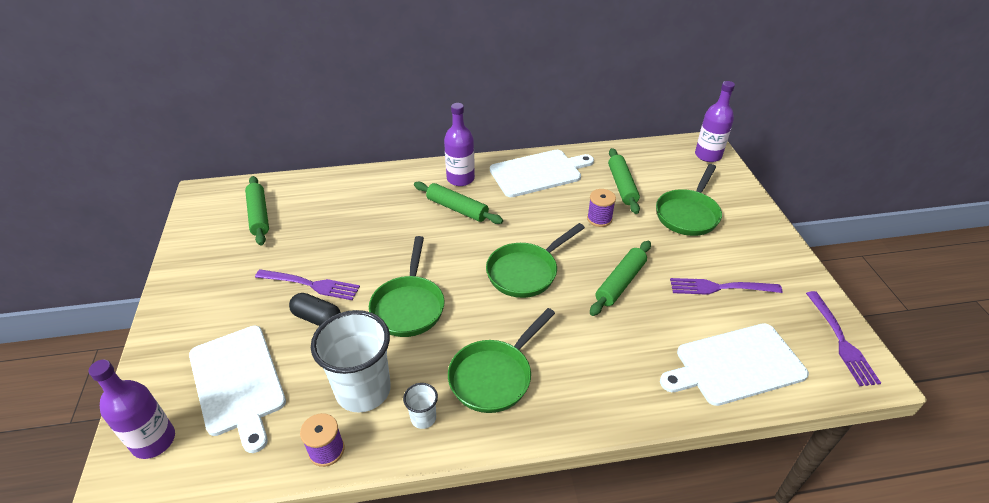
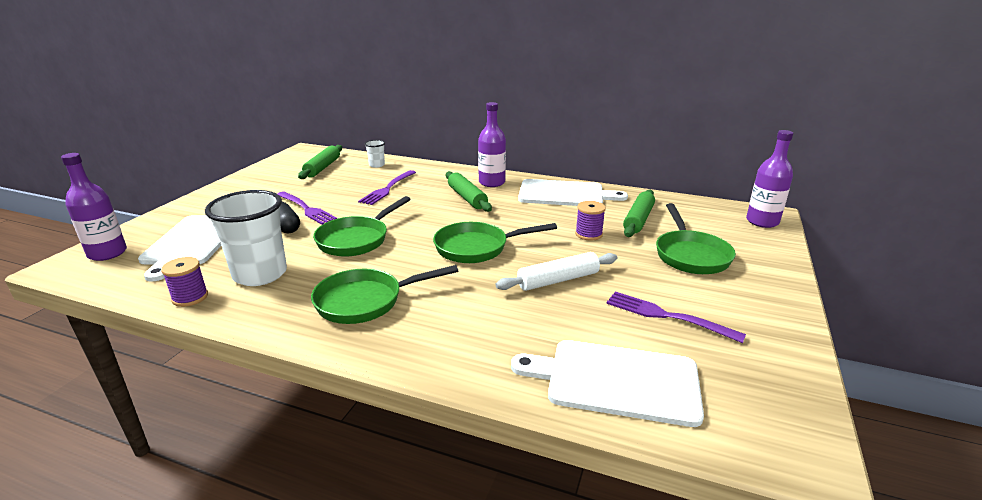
camera: 30 degrees right, 15 degrees down
(423, 418) = (278, 306): white cup -> white cup (377, 165)
(620, 283) = (558, 280): green rolling pin -> white rolling pin
(688, 214) = (690, 255): green pan -> green pan turned 60 degrees counterclockwise
(841, 340) = (786, 411): purple fork -> purple fork (387, 189)

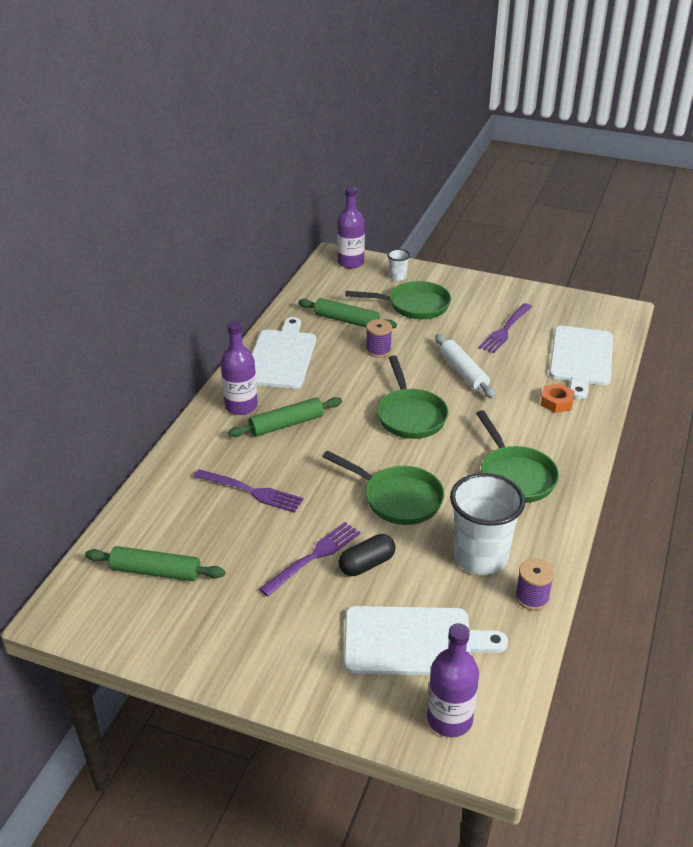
camera: 90 degrees left, 10 degrees up
(377, 165) = (156, 513): white cup -> white cup (397, 277)
(501, 344) = (556, 402): none -> orange nut

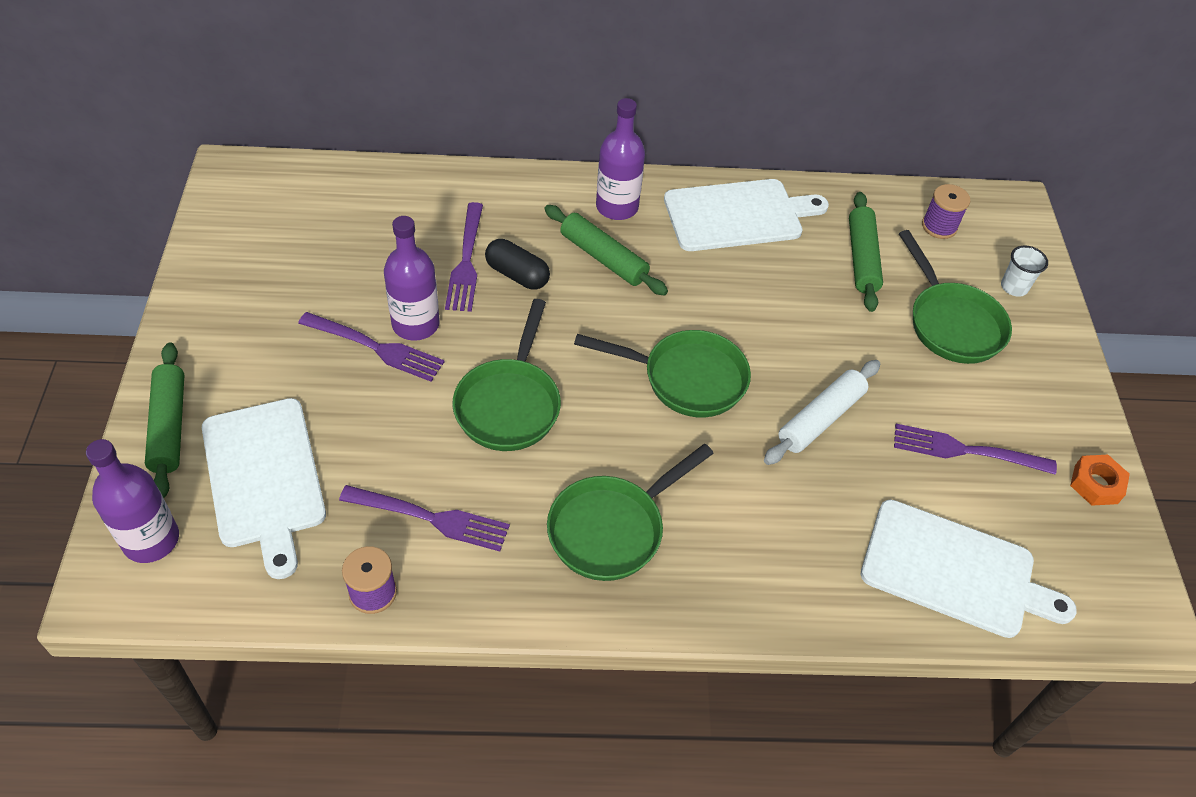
camera: 65 degrees right, 15 degrees up
(156, 571) = (311, 222): green rolling pin -> green rolling pin (169, 426)
(350, 262) = (1011, 225): purple bottle -> purple bottle (415, 324)
(367, 564) = (379, 401): black capsule -> black capsule (517, 274)
(378, 350) = (814, 309): purple spool -> purple spool (939, 226)
(410, 415) = (686, 378): green pan -> green pan turned 135 degrees counterclockwise
(480, 557) = (430, 518): white cup -> purple fork
(556, 402) = (814, 554): orange nut -> orange nut (1096, 484)
(581, 358) = (954, 571): white cutting board -> white cutting board turned 150 degrees counterclockwise

